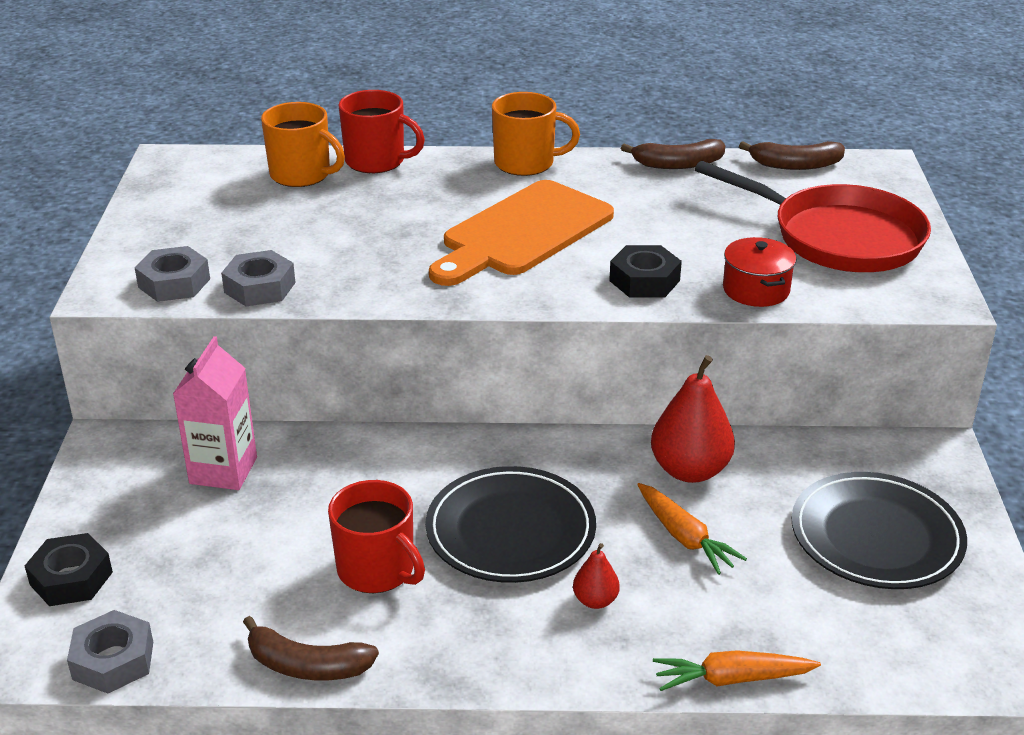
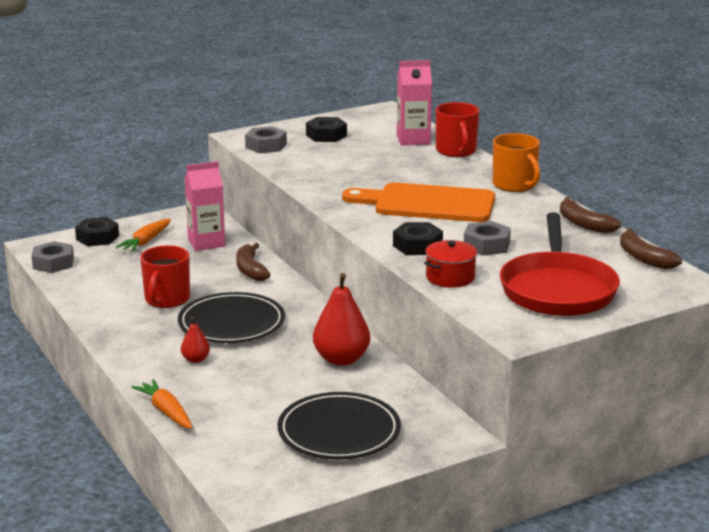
camera: 60 degrees right, 10 degrees down
(201, 227) = (326, 135): none -> black nut
(259, 287) = (285, 163): grey nut -> grey nut (486, 245)
(302, 175) = (413, 140): orange mug -> pink carton
(307, 665) = (84, 303): brown banana -> brown banana (250, 270)
(684, 537) = (275, 372): orange carrot -> orange carrot (146, 241)

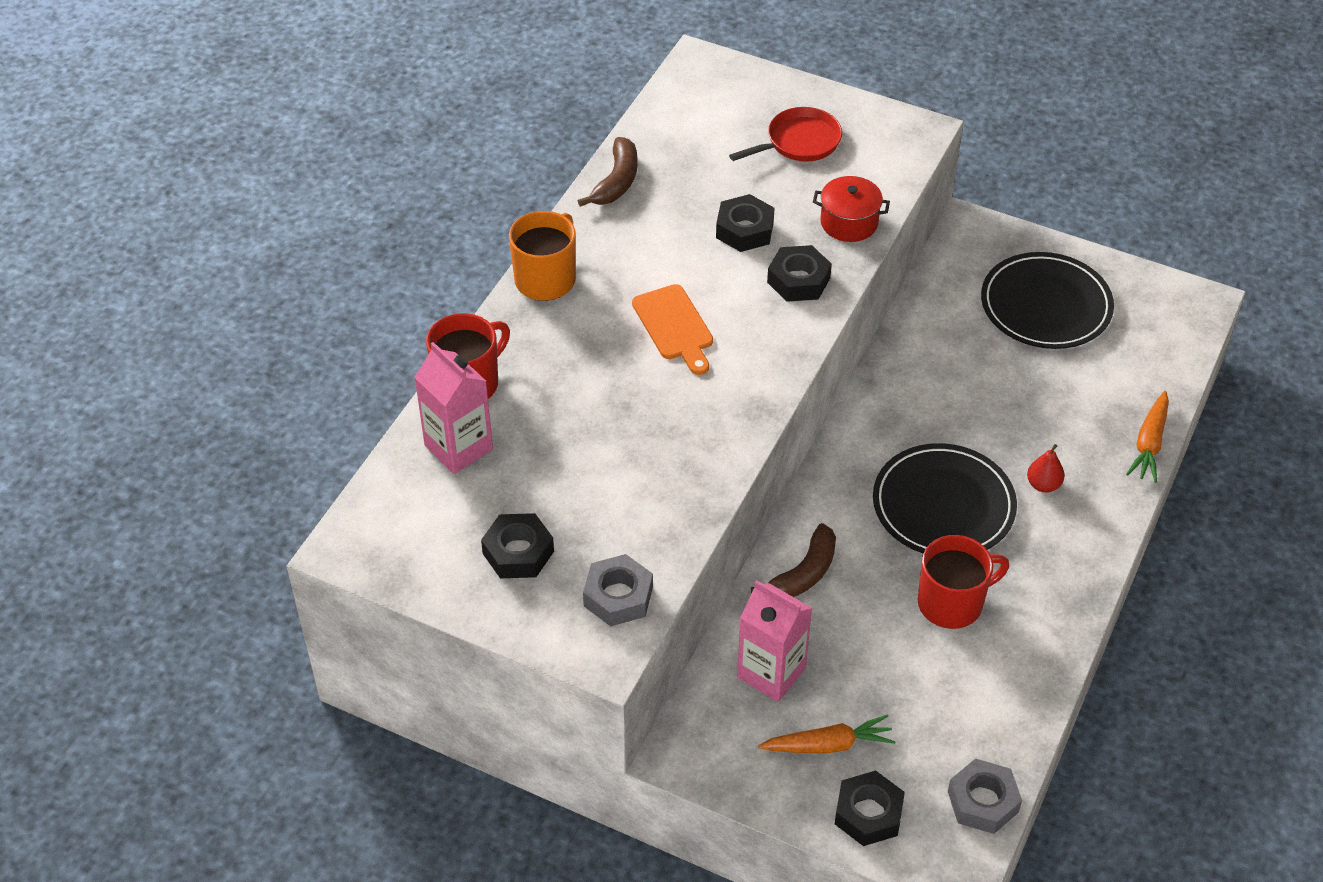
camera: 125 degrees left, 25 degrees up
(341, 359) = (924, 372): red pear -> none
(427, 204) = (674, 326): orange cutting board -> orange cutting board, size x0.56
(486, 245) = (744, 230): grey nut -> black nut
(557, 289) = (799, 142): red pan -> red pan, size x0.56
(644, 258) = (667, 112): brown banana -> none

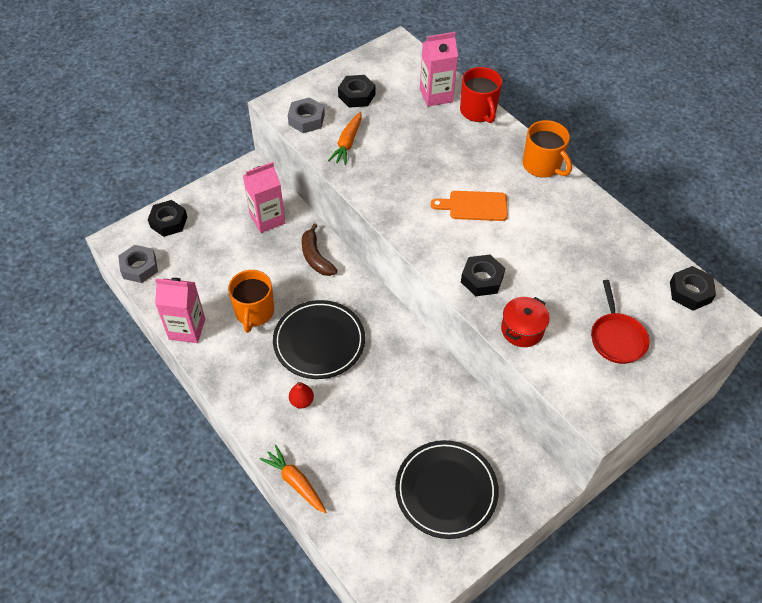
camera: 115 degrees right, 5 degrees up
(616, 181) = (615, 225): brown banana -> none
(744, 230) = (541, 271): black nut -> black nut (690, 292)
(828, 745) = (213, 223): orange carrot -> orange carrot (347, 143)
(952, 603) = (254, 312): red mug -> orange mug
(1038, 672) = (187, 329): none -> pink carton

